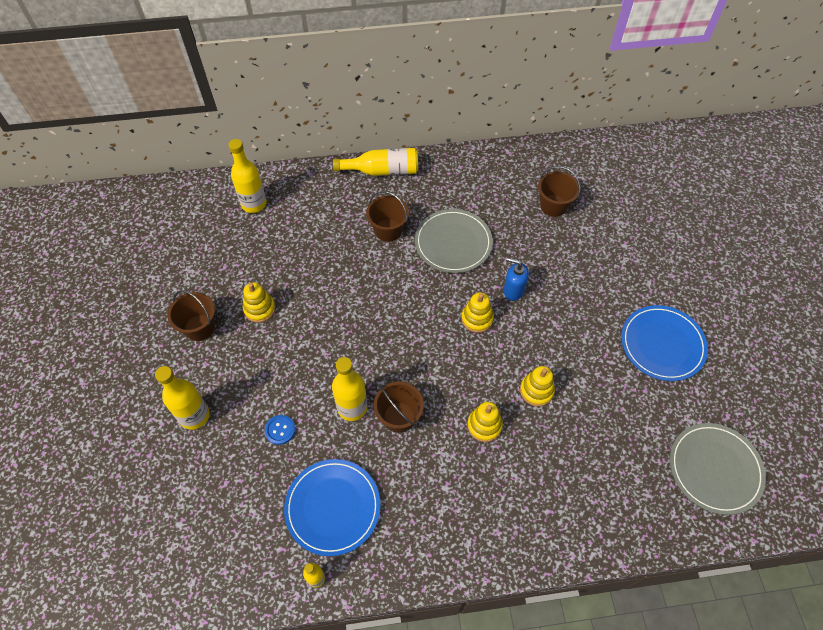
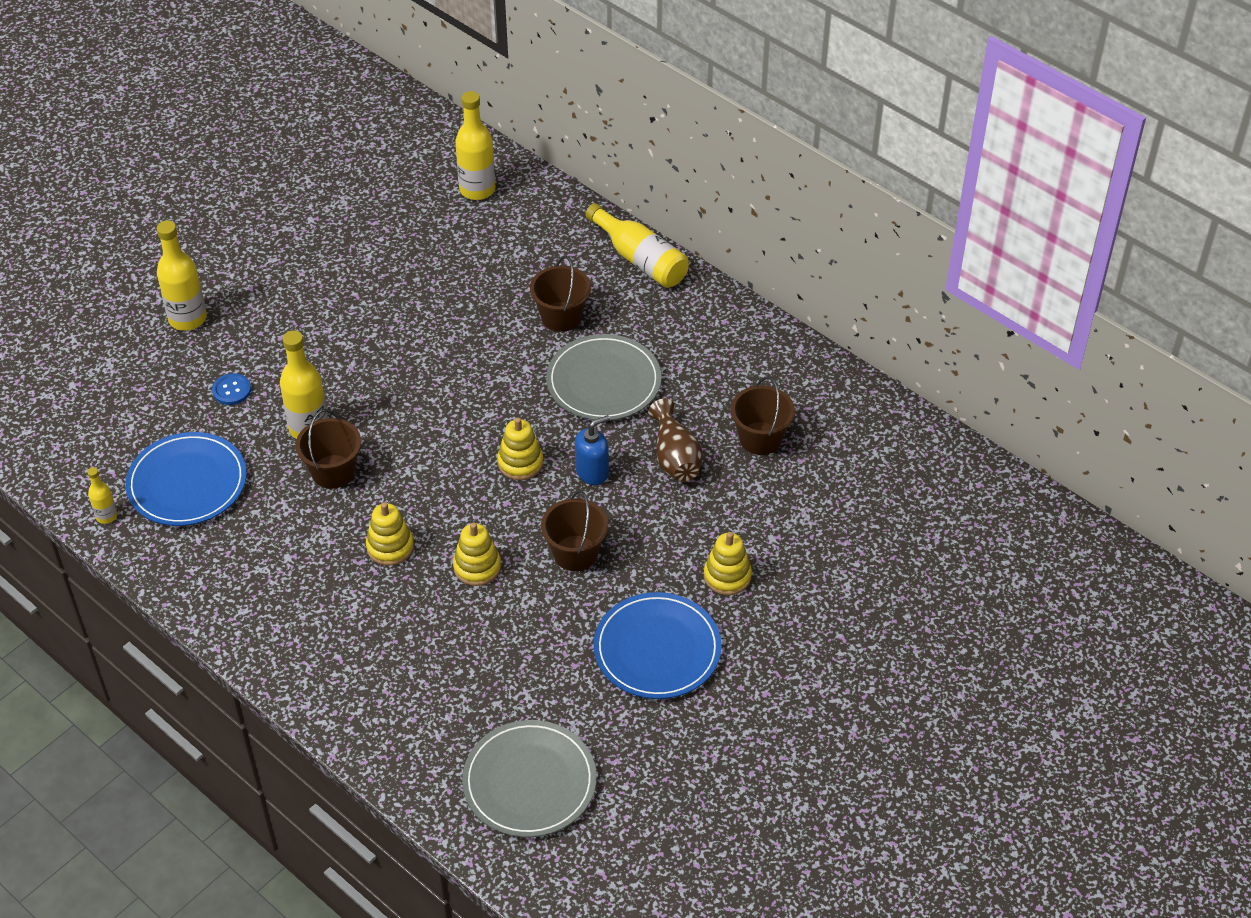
camera: 50 degrees right, 10 degrees down
(199, 327) = (285, 254): brown bucket -> brown bucket (575, 553)
(259, 309) = (352, 283): yellow stacking toy -> yellow stacking toy (727, 576)
(513, 290) = (592, 472): blue soap dispenser -> blue soap dispenser turned 75 degrees clockwise
(535, 248) = (675, 457): none -> brown vase

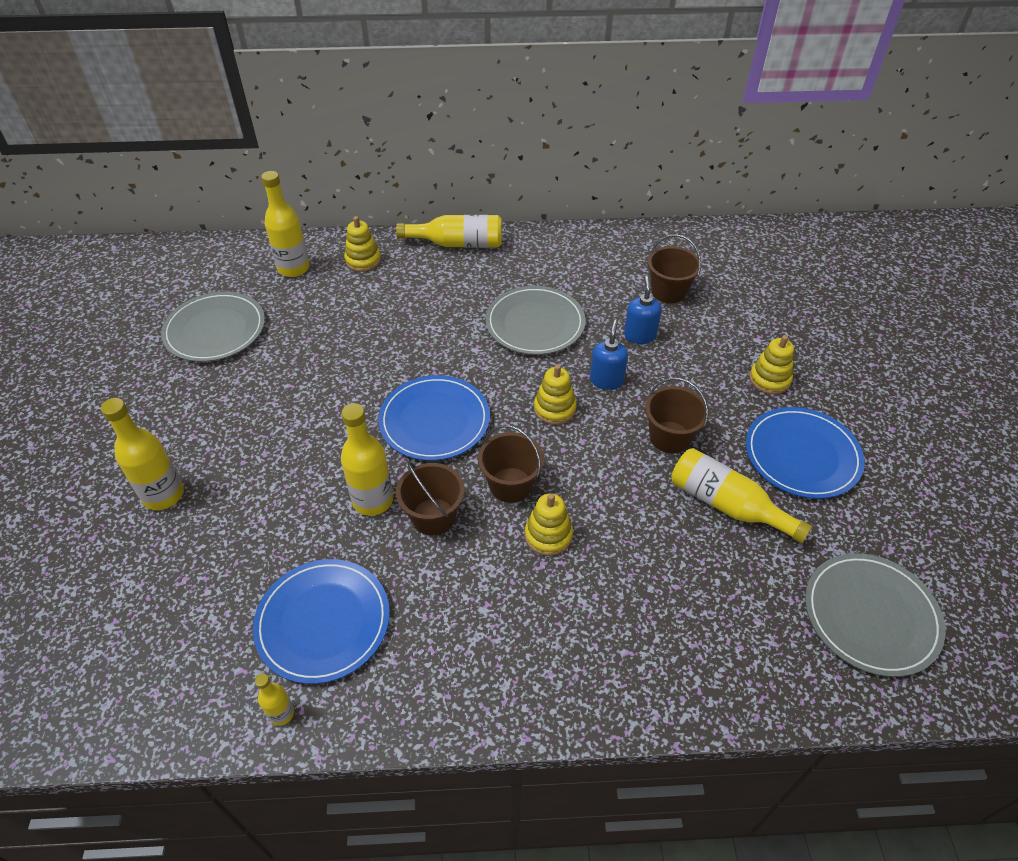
camera: 45 degrees left, 0 degrees up
(231, 390) = (271, 520): blue button -> none
(357, 207) = (215, 330): none -> grey plate
(422, 402) = (434, 420): none -> blue plate
(477, 567) = (625, 498): yellow stacking toy -> yellow stacking toy (363, 260)
(543, 632) = (727, 504): none -> yellow bottle
(561, 317) = (454, 305): brown bucket -> brown bucket (510, 485)
(675, 457) = (639, 335): brown vase -> blue soap dispenser

